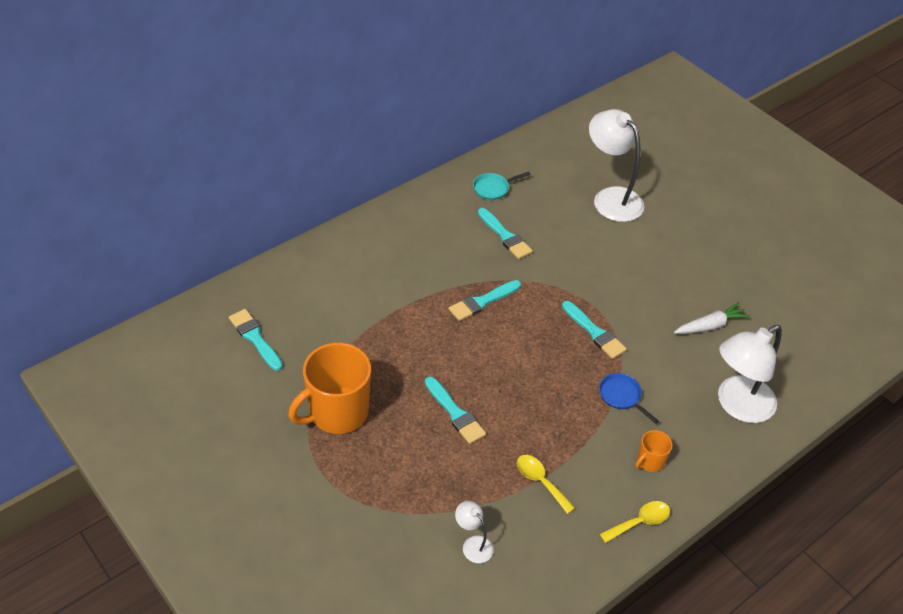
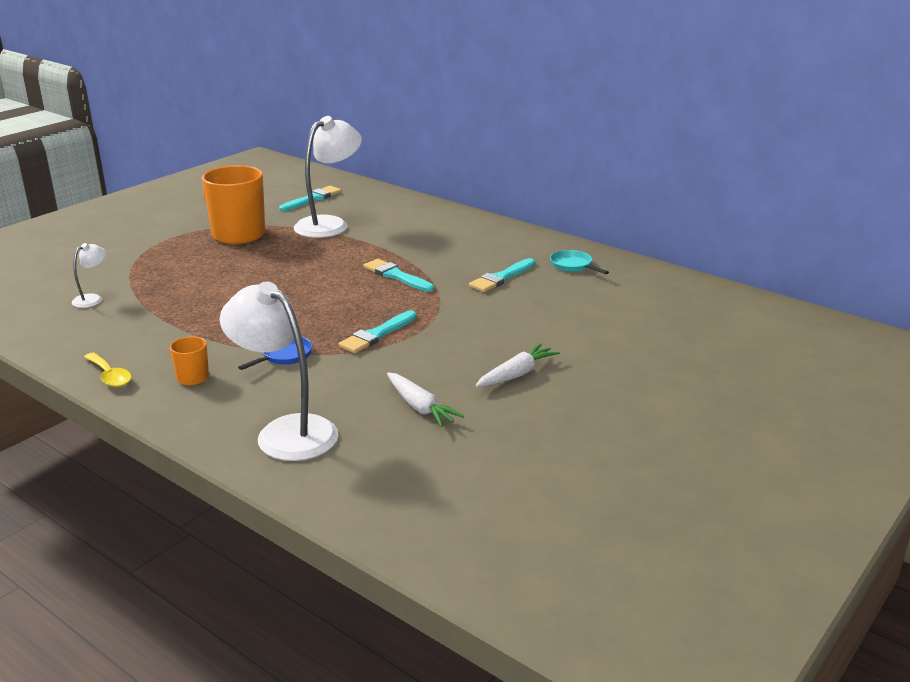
camera: 80 degrees right, 20 degrees down
(455, 413) = (245, 278): turquoise brush -> none
(540, 481) = (164, 322): yellow spoon -> none
(611, 198) = (614, 329): white lamp -> white lamp (329, 224)
(670, 265) = (517, 374): none -> white carrot

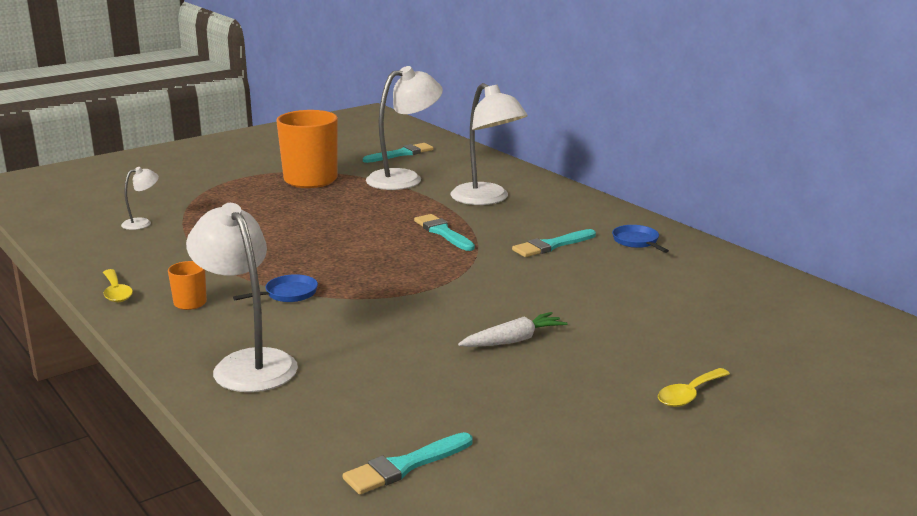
camera: 15 degrees right, 5 degrees down
(377, 335) = (390, 285): turquoise brush -> turquoise brush (404, 466)
(418, 238) = (487, 199): none -> white lamp
(420, 407) = (393, 359): white carrot -> none
(573, 266) = (637, 242): turquoise pan -> blue pan
(689, 404) = (689, 395): none -> yellow spoon

